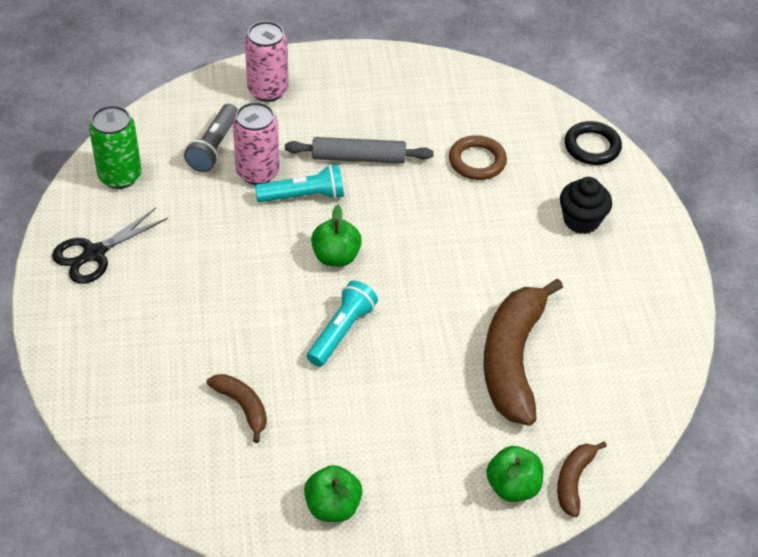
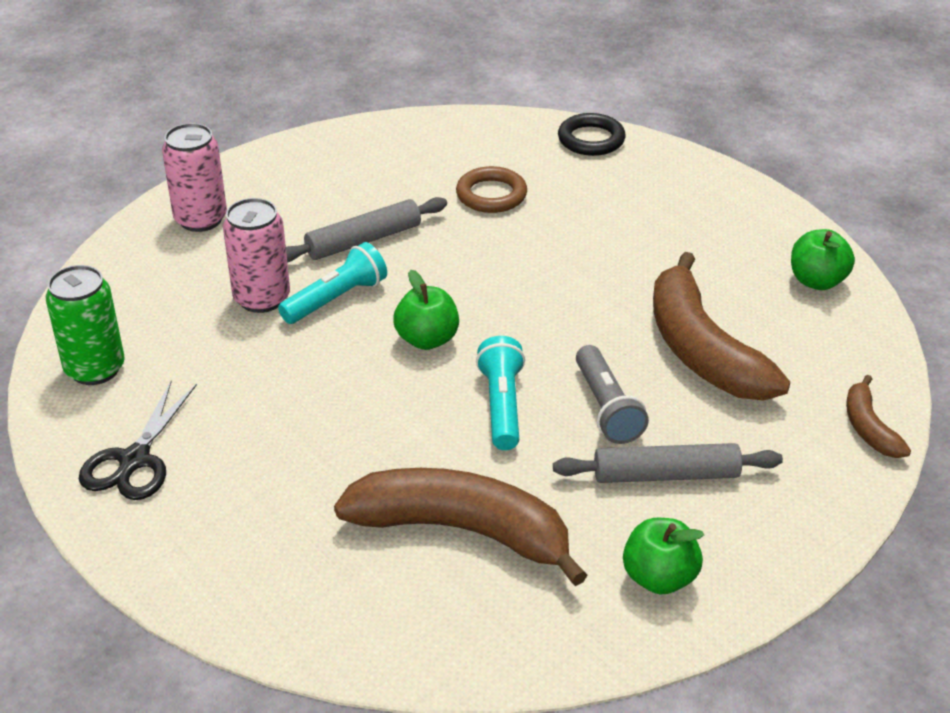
camera: 30 degrees left, 10 degrees down
(214, 147) = (187, 295): grey flashlight -> grey flashlight (606, 408)
(242, 407) = (463, 531): brown banana -> brown banana, size x2.07
(402, 438) = (666, 475): none -> grey rolling pin
(512, 486) = (818, 463): green apple -> green apple (817, 281)
(581, 220) = (644, 203): black cupcake -> none

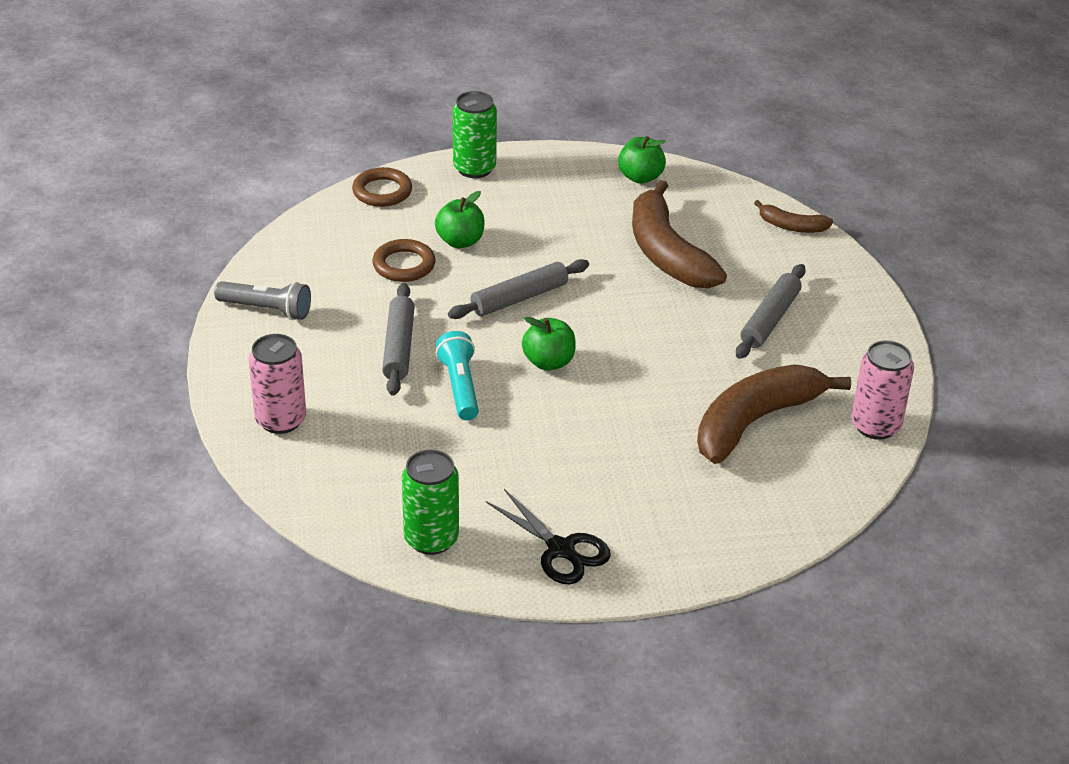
camera: 60 degrees left, 0 degrees up
(262, 298) = (423, 423): pink can -> pink can (875, 426)
(502, 406) = (649, 357): turquoise flashlight -> none
(513, 281) = (519, 298): none -> grey rolling pin
(591, 139) = (382, 191): black ring -> brown ring
(606, 408) = (689, 315): grey flashlight -> grey flashlight (267, 309)
(659, 578) = (854, 361): green apple -> green apple (460, 241)
(694, 174) = (474, 168): none -> green can
(701, 350) = (666, 253): brown banana -> brown banana turned 60 degrees clockwise

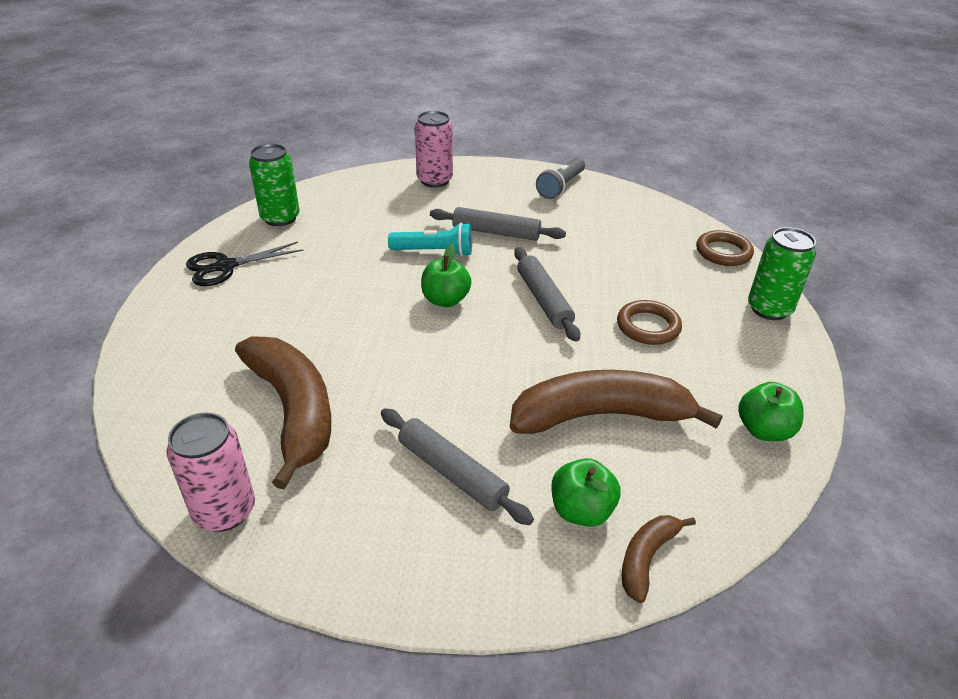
camera: 105 degrees right, 0 degrees up
(404, 265) = (607, 248): brown ring -> brown ring (648, 326)
(460, 241) = (639, 282): green apple -> green apple (581, 510)

